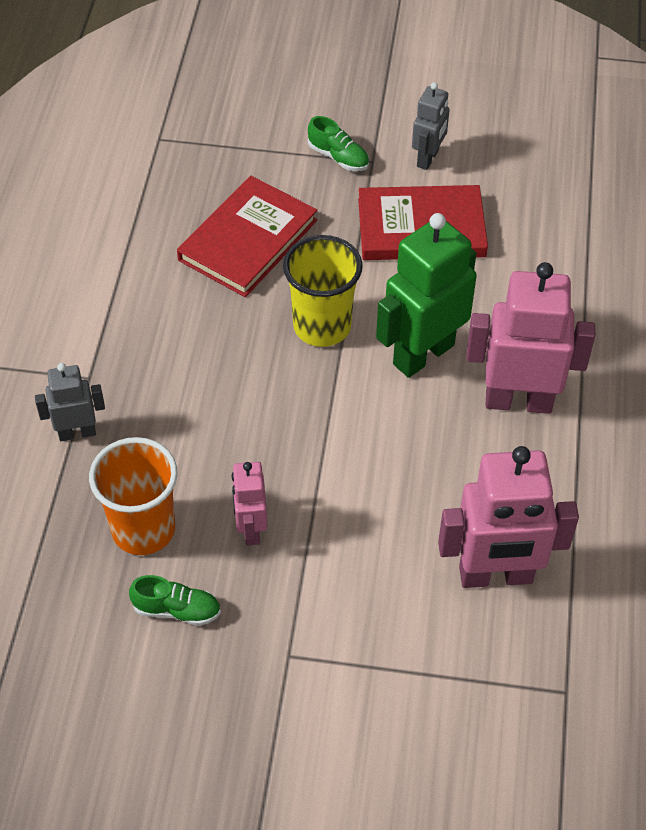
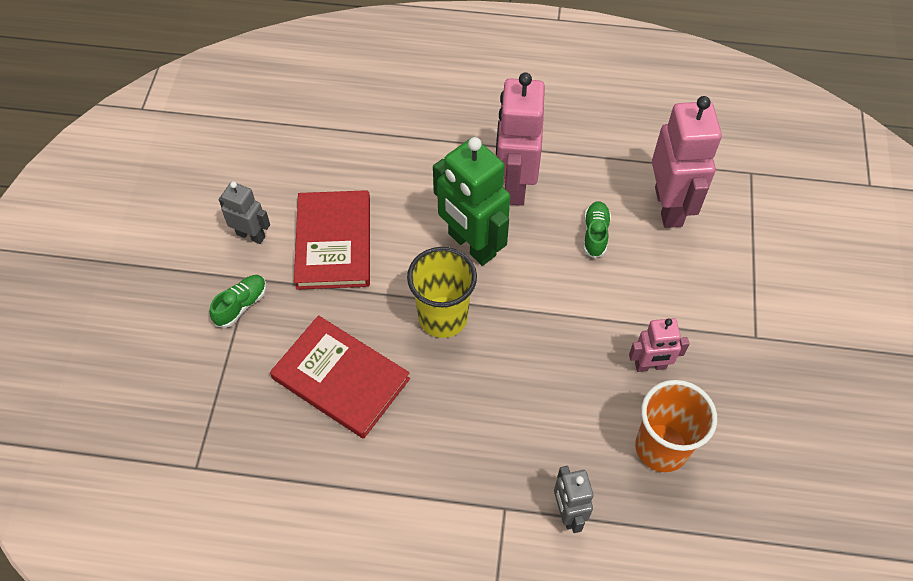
camera: 90 degrees left, 5 degrees up
(177, 610) = (731, 417): green shoe -> green shoe (595, 234)

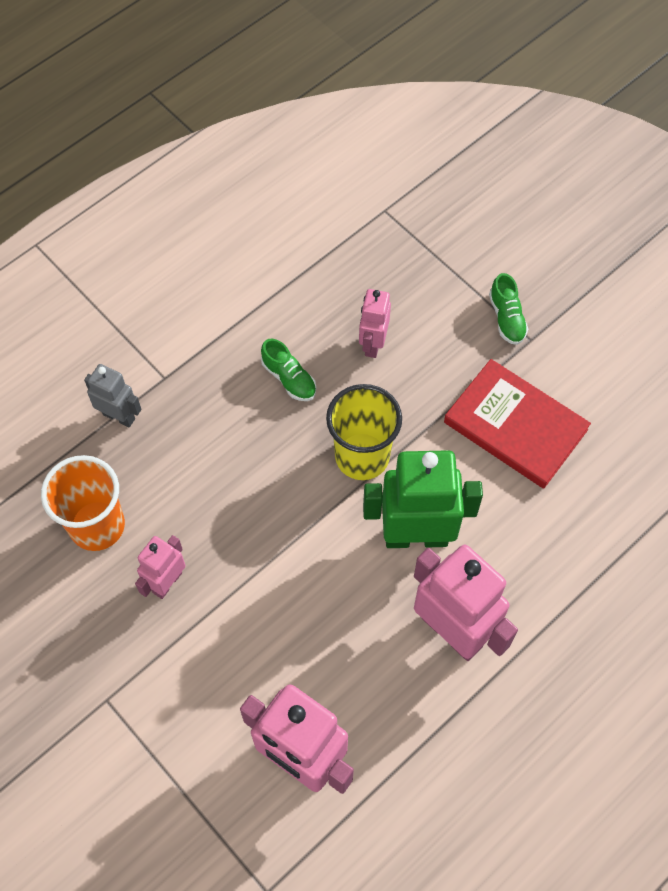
camera: 130 degrees right, 5 degrees up
(251, 235) = (578, 368): grey robot -> none
(341, 378) = (372, 344): red book -> pink robot
(595, 234) = (333, 657): green shoe -> green shoe (289, 378)

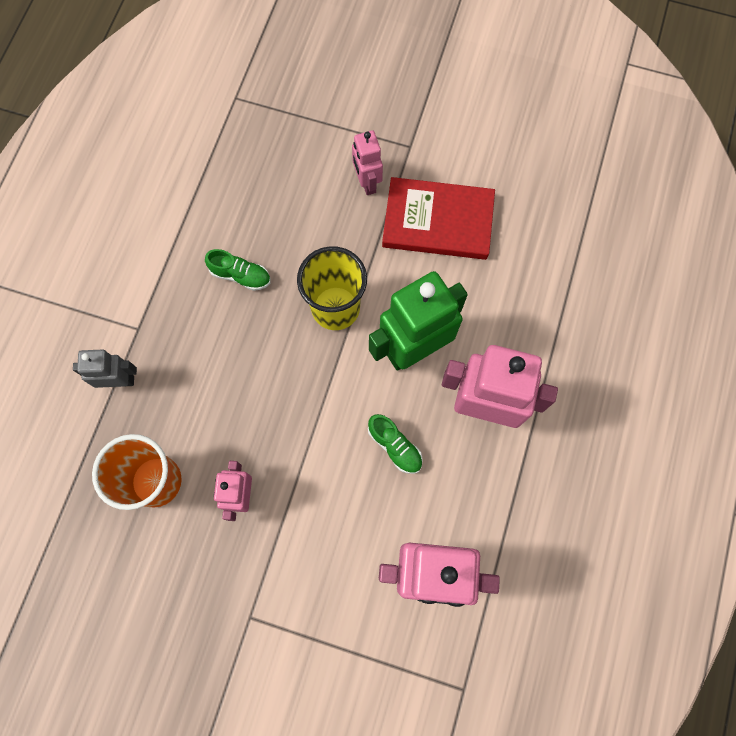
camera: 30 degrees left, 10 degrees up
(372, 344) = (290, 212): pink robot -> pink robot (366, 182)
(506, 318) = (382, 138): green shoe -> green shoe (395, 446)

